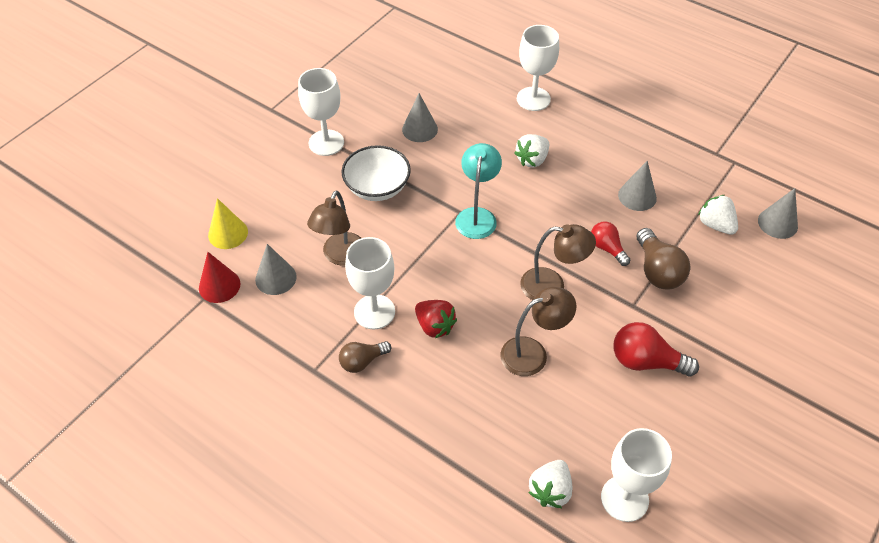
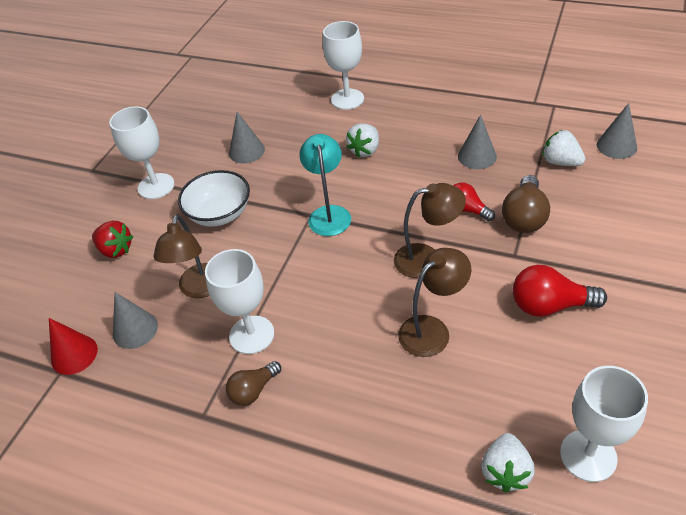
camera: 10 degrees left, 5 degrees down
(228, 233) = (72, 298): yellow cone -> none
(434, 326) = (320, 331): red strawberry -> red strawberry (116, 250)
(657, 271) = (524, 217): brown light bulb -> brown light bulb turned 45 degrees clockwise

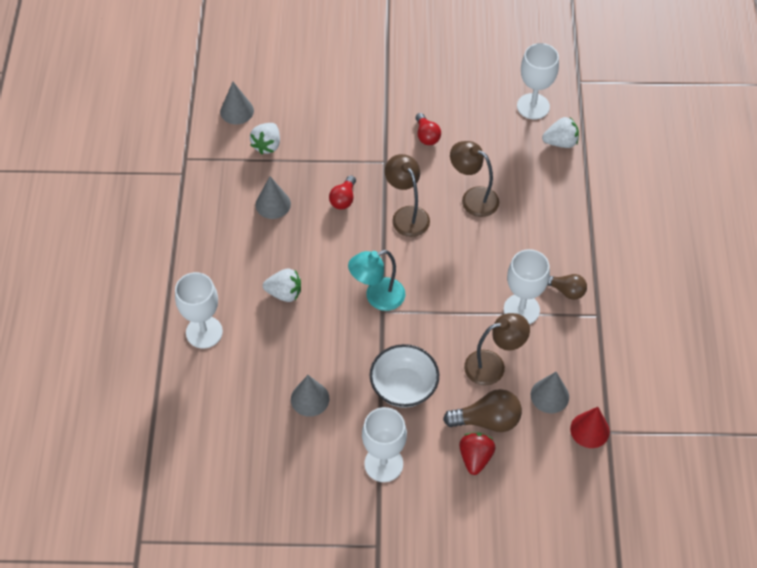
camera: 115 degrees left, 10 degrees up
(524, 217) = (341, 161): brown light bulb -> brown light bulb (487, 420)
(549, 305) = (426, 136): red light bulb -> red light bulb, size x0.64

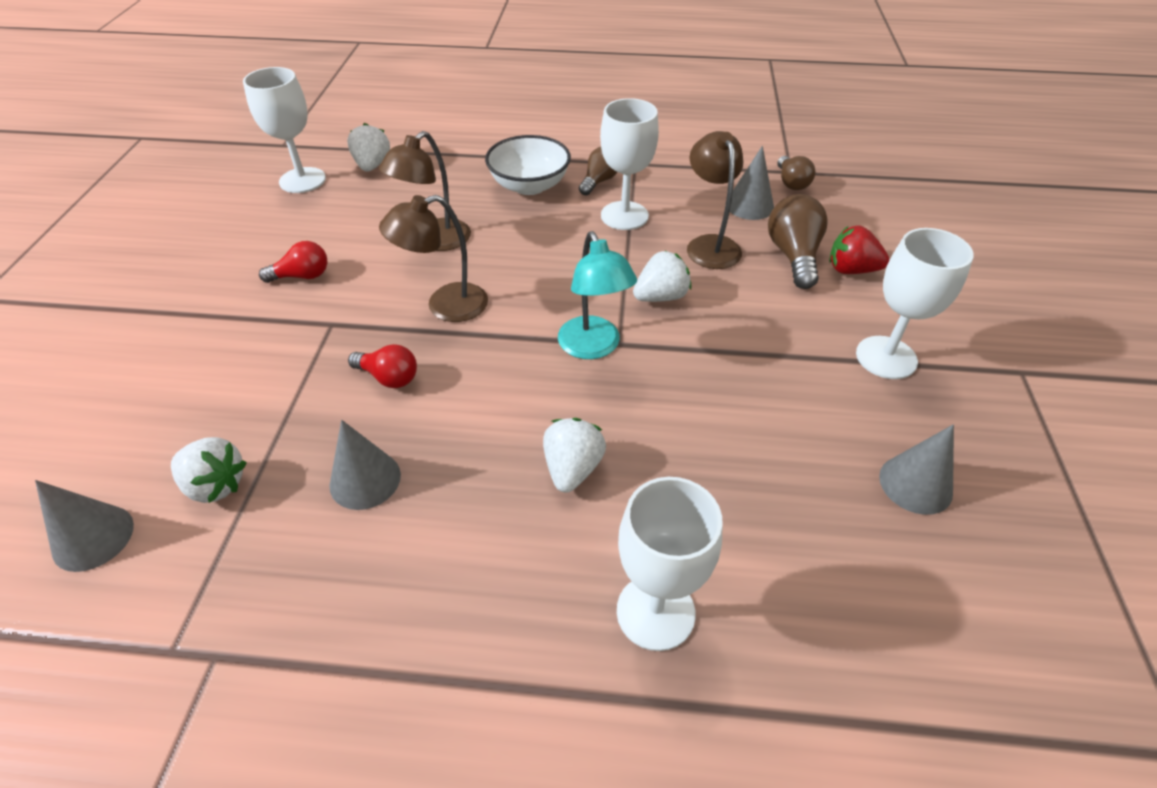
camera: 85 degrees left, 10 degrees down
(310, 399) = (789, 440): grey cone -> grey cone (915, 484)
(403, 387) = (752, 328): white bowl -> white bowl (529, 185)
(430, 334) = (661, 297): none -> white strawberry
(589, 430) = (791, 183): red cone -> brown light bulb

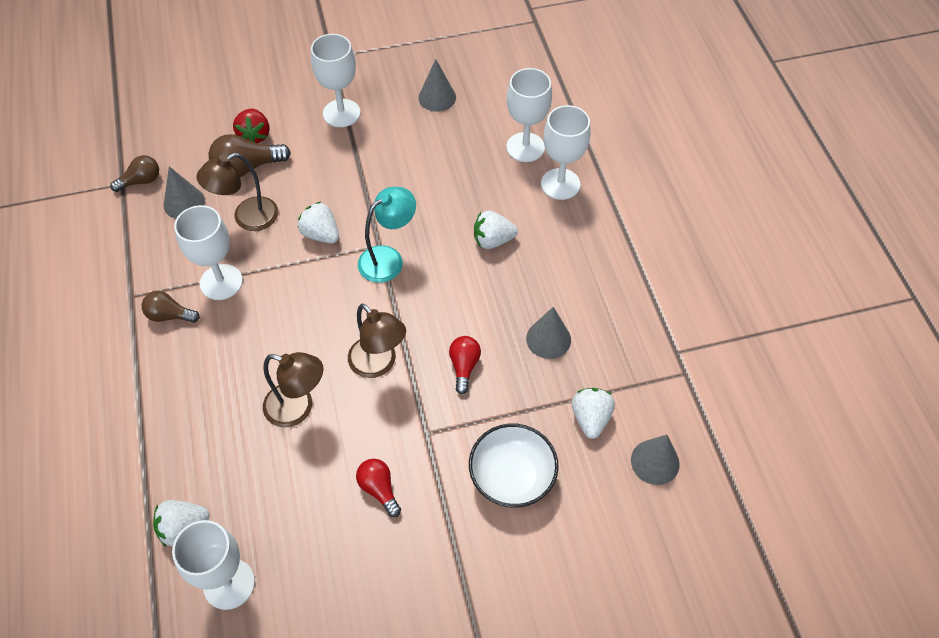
camera: 110 degrees left, 10 degrees up
(529, 185) = (190, 368): white bowl -> white bowl (512, 477)
(764, 585) = (525, 147): none -> white goblet

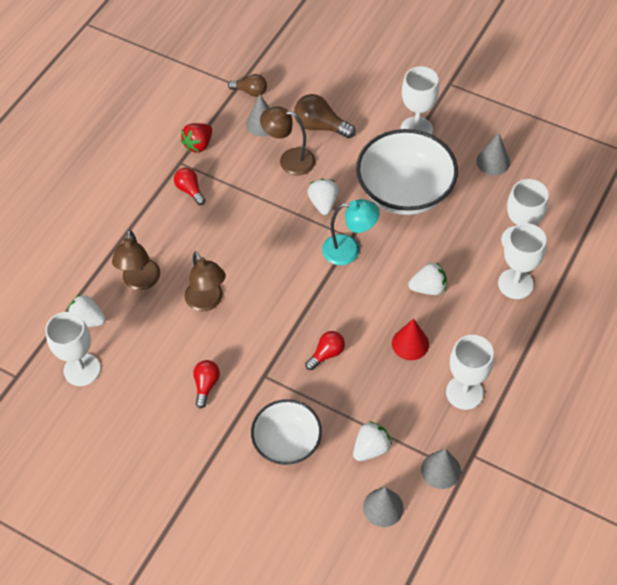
camera: 45 degrees right, 0 degrees up
(170, 315) = (190, 190): brown light bulb -> red light bulb
(221, 282) = (237, 191): white goblet -> white goblet (464, 392)
(254, 135) = (346, 107): red strawberry -> red strawberry (198, 145)
(378, 364) = (277, 312): brown lamp -> brown lamp (140, 282)
(386, 173) = (405, 191): none -> white bowl
(493, 240) = (428, 288): white strawberry -> white strawberry turned 135 degrees clockwise
(527, 299) = (410, 343): none -> red cone
(548, 339) = (397, 379): grey cone -> grey cone (440, 470)

